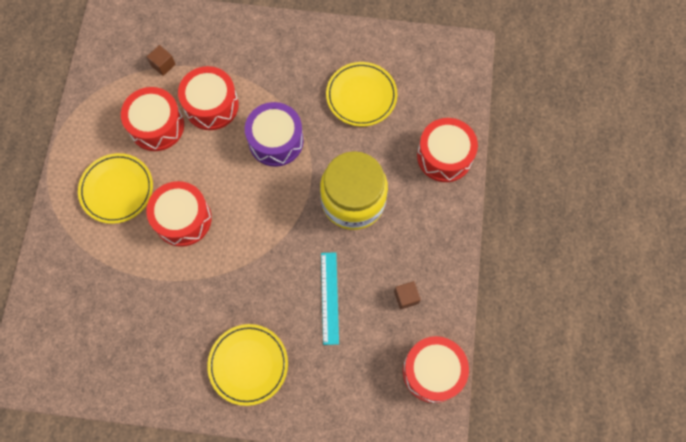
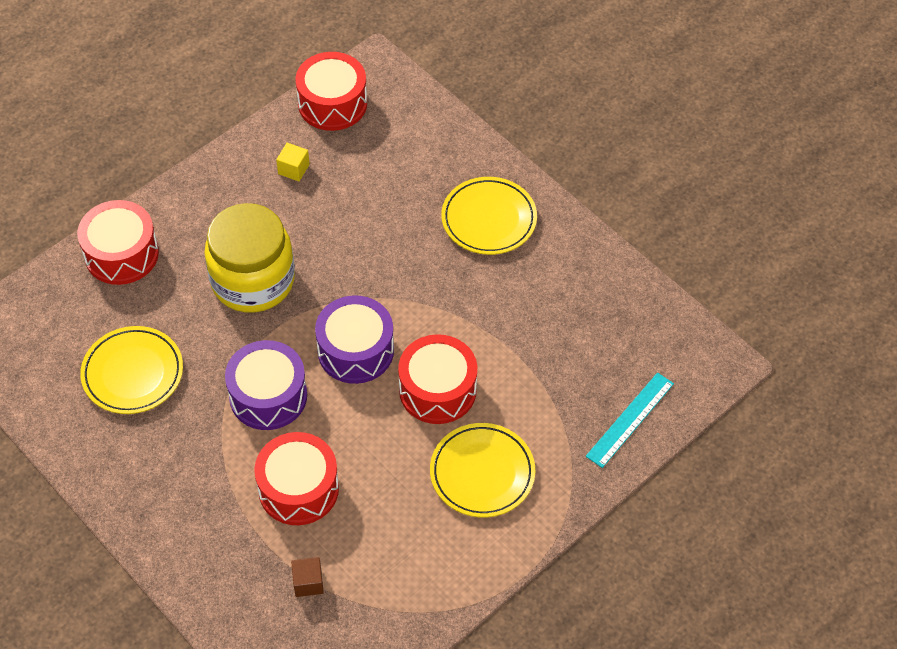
camera: 140 degrees left, 15 degrees down
(157, 126) = (379, 512): red drum -> none
(252, 205) = (355, 350): none -> purple drum
(329, 297) = (362, 218): turquoise ruler -> turquoise ruler (630, 419)
(406, 297) = (293, 169): brown cube -> yellow cube

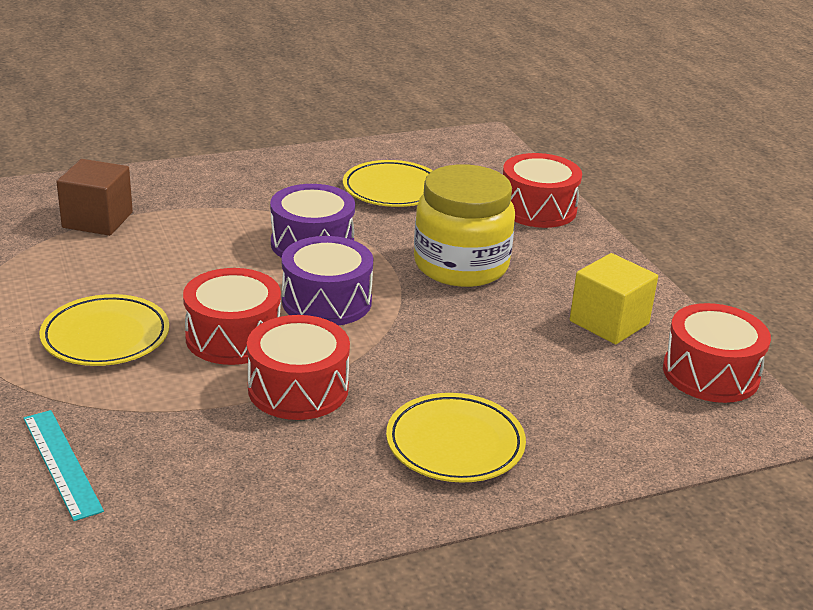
camera: 110 degrees right, 25 degrees down
(293, 169) = (609, 322): yellow cube -> yellow cube, size x1.91
(298, 488) = (196, 236): red drum -> red drum (298, 389)
(308, 582) = (97, 220): brown cube -> brown cube, size x1.91

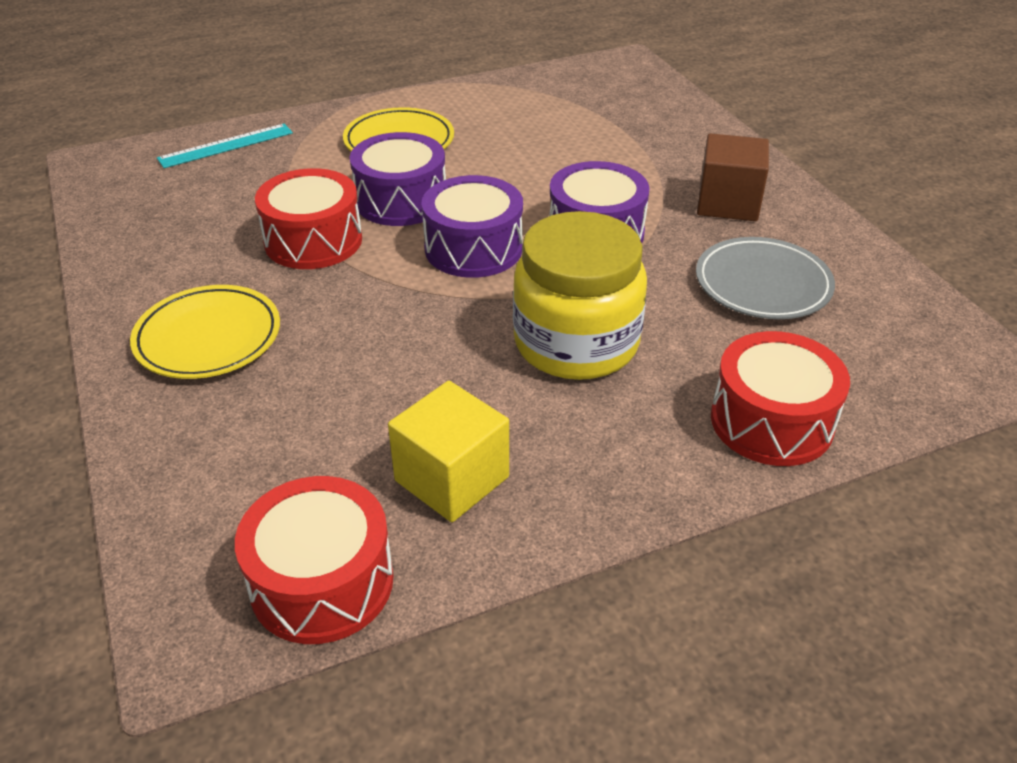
camera: 90 degrees right, 10 degrees up
(97, 220) = (602, 114): brown cube -> brown cube (728, 203)
(233, 337) = (401, 200): red drum -> purple drum
(392, 189) = (762, 284): yellow plate -> grey plate

